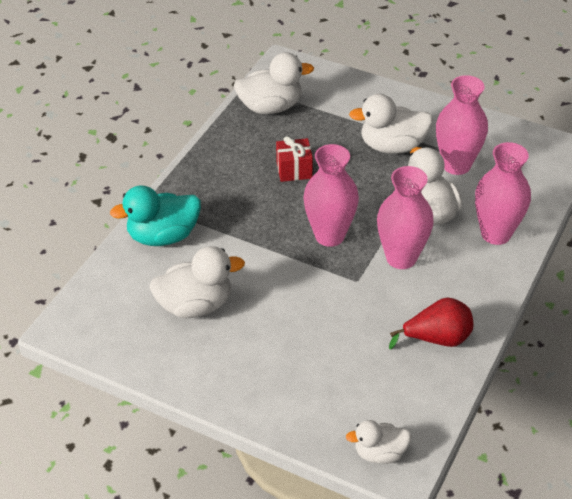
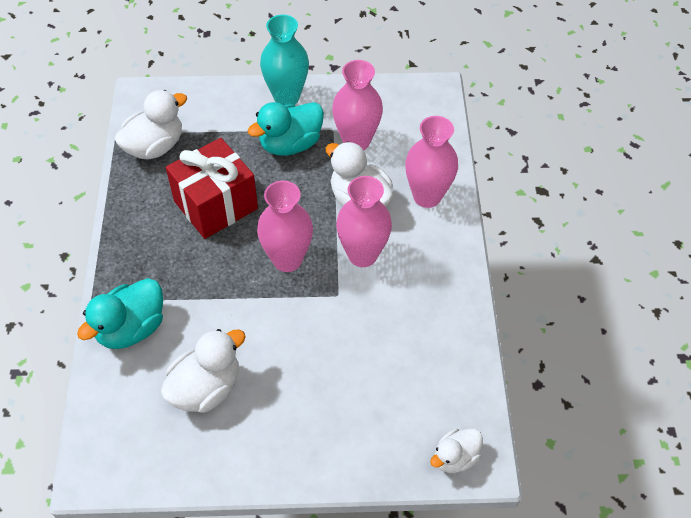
camera: 30 degrees left, 10 degrees up
(294, 170) = (216, 205): red gift -> red gift, size x1.95
(392, 146) = (290, 144): white duck -> turquoise duck
(414, 107) = (286, 97): none -> turquoise vase
(437, 339) = (438, 321): red pear -> none

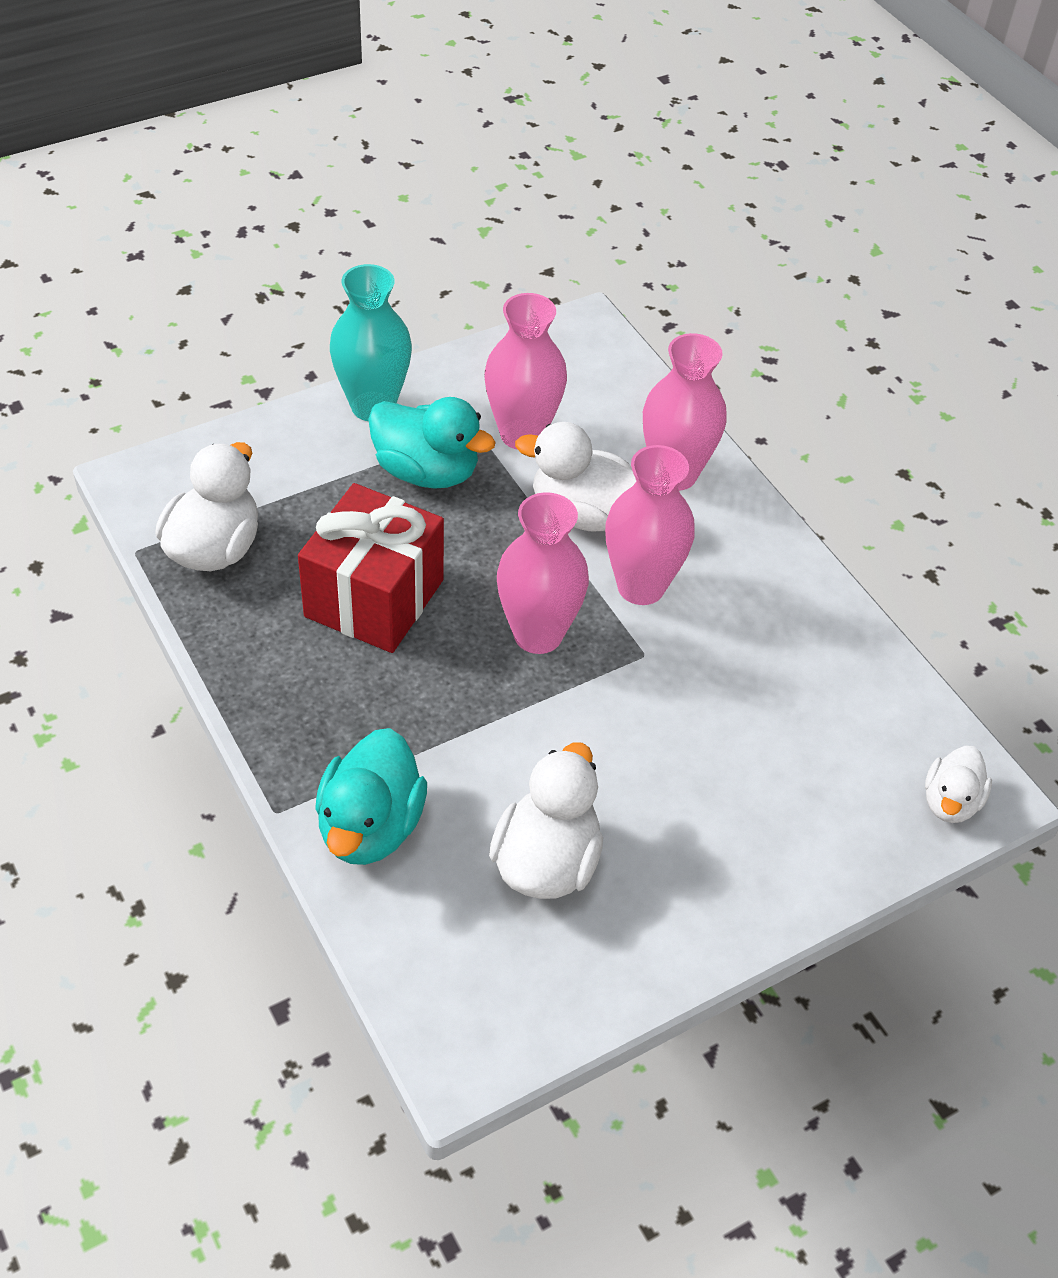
camera: 30 degrees left, 5 degrees down
(290, 144) = (427, 471): turquoise duck -> turquoise duck turned 90 degrees counterclockwise

